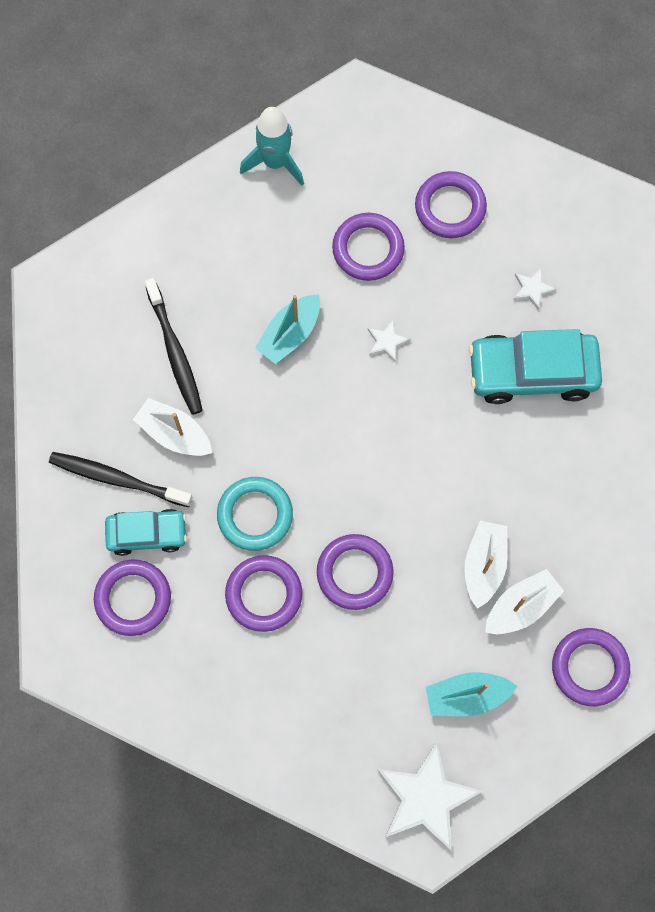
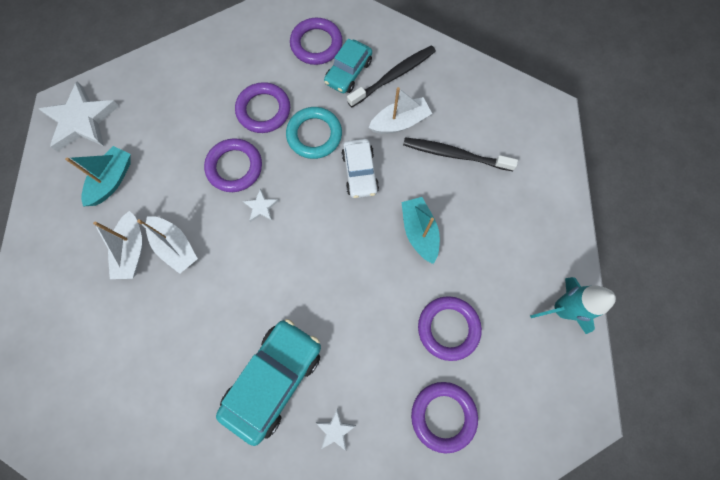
camera: 125 degrees right, 0 degrees up
(265, 435) = (360, 172): none -> white car
(387, 342) = (369, 292): white star -> white star (261, 207)
(589, 667) = (61, 265): purple ring -> none

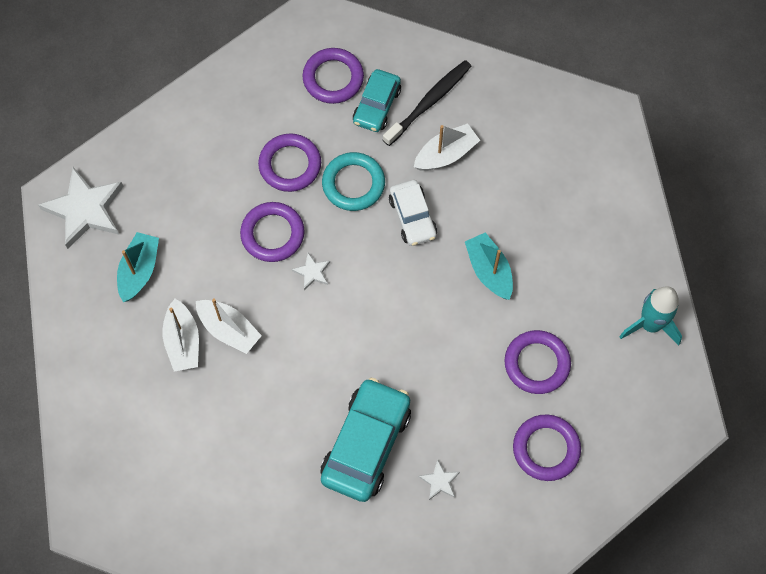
camera: 10 degrees left, 5 degrees down
(455, 155) = (513, 181): black toothbrush -> none

